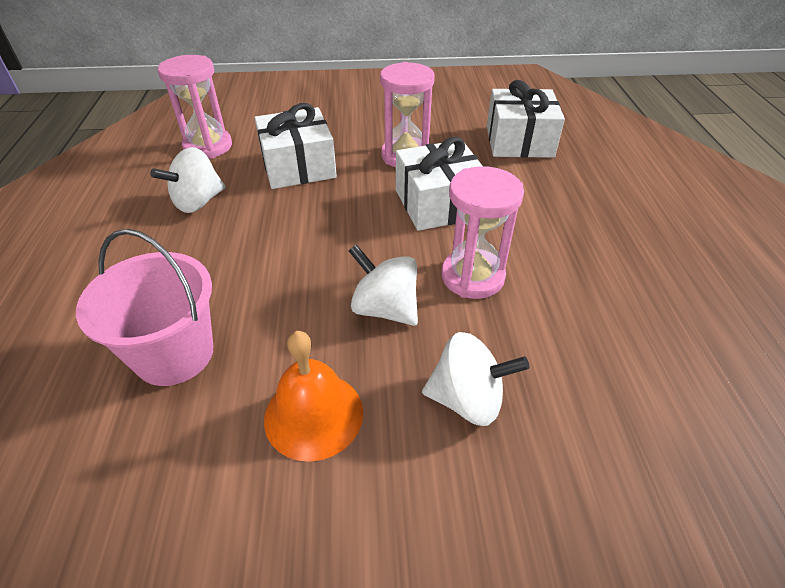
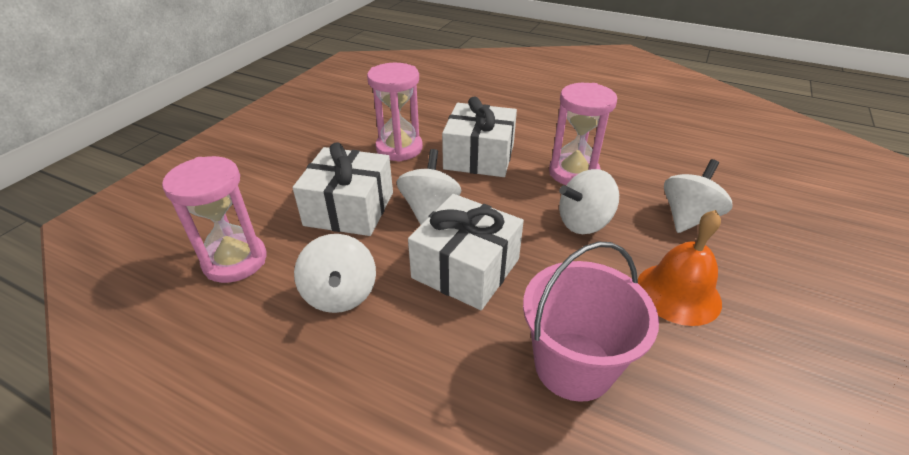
camera: 60 degrees left, 5 degrees down
(329, 204) = (429, 209): none -> white spinning top
(519, 141) = (435, 97): white gift -> white gift (466, 268)

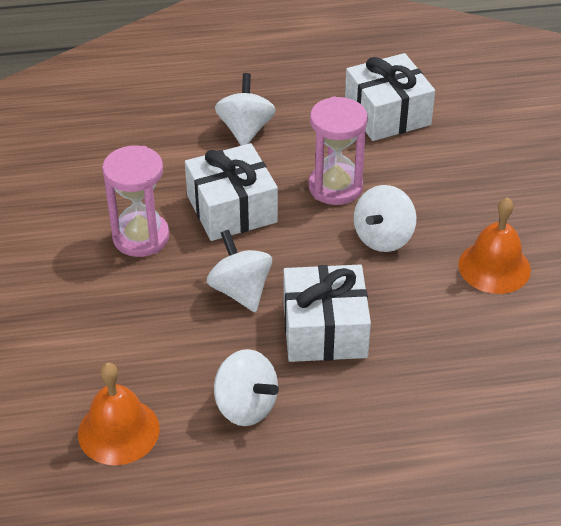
camera: 35 degrees left, 5 degrees up
(235, 261) = (118, 431): pink hourglass -> orange bell
(349, 209) = (165, 328): white gift -> white gift (387, 114)
(573, 365) = (462, 362): pink bucket -> none
(687, 217) = (460, 191): white spinning top -> white spinning top (245, 130)

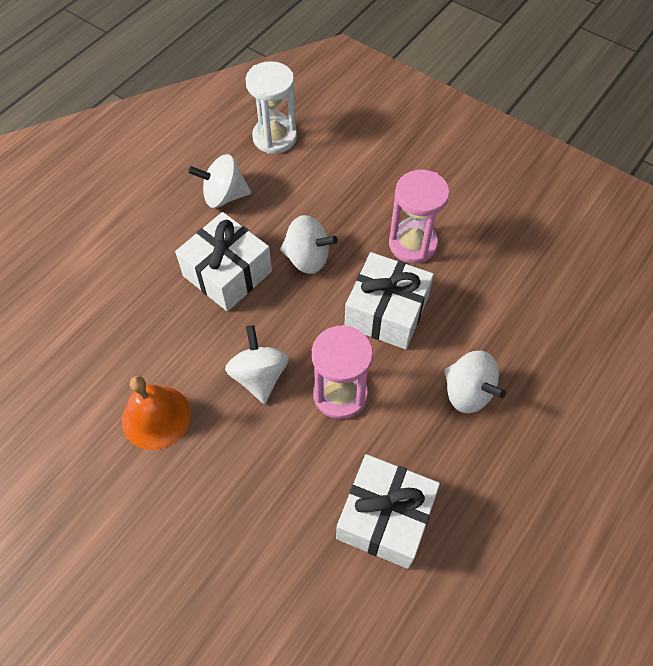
camera: 135 degrees right, 15 degrees up
(118, 431) = (274, 137): orange bell -> white hourglass

